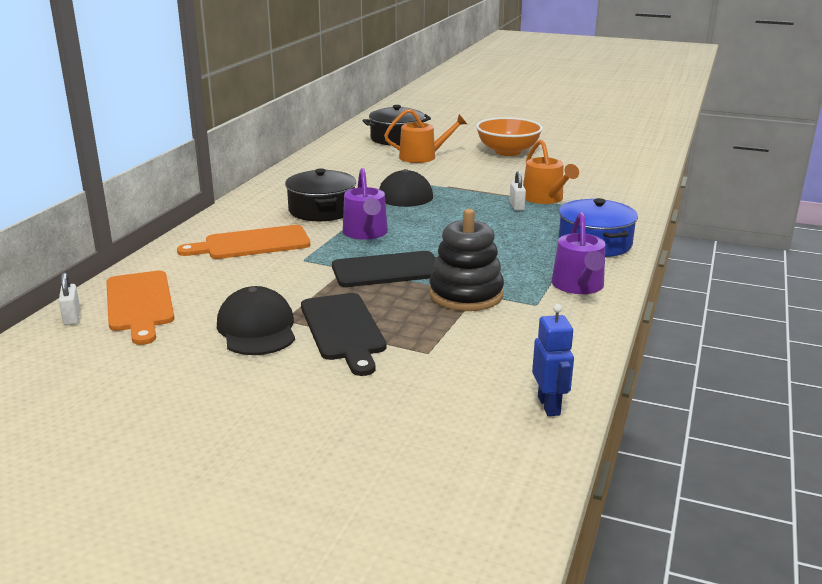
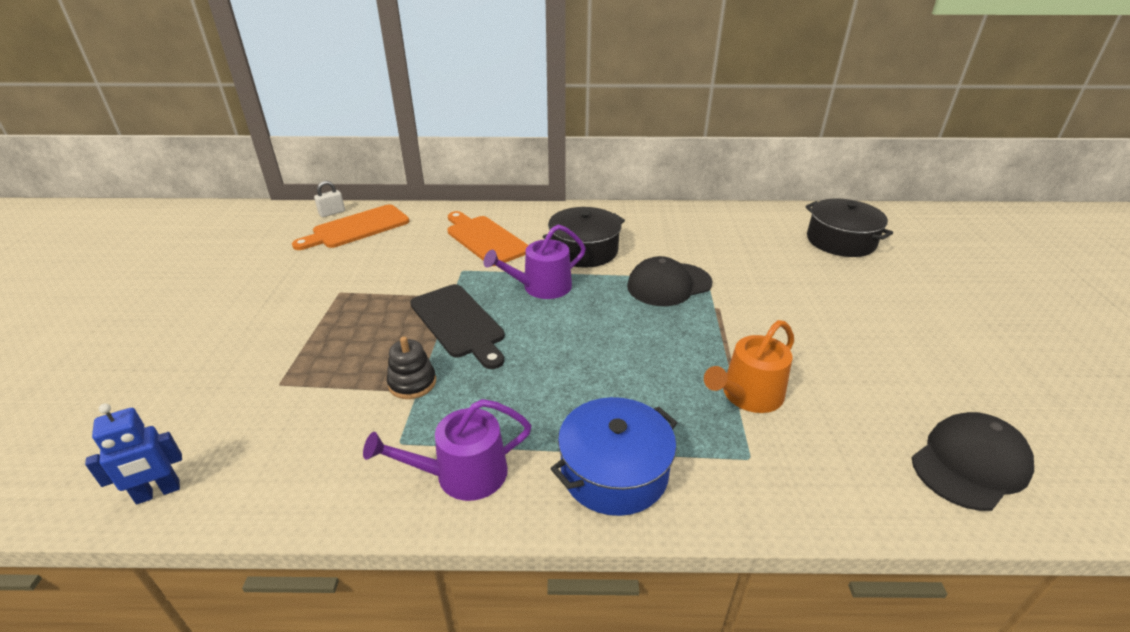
camera: 70 degrees right, 10 degrees up
(257, 329) = (321, 284): black cap -> black cap (970, 464)
(343, 330) = (322, 326): black cutting board -> none
(422, 157) = (798, 270): orange watering can -> none
(466, 294) = (412, 383): black stacking toy -> black stacking toy, size x0.58
(507, 152) = (900, 329): orange bowl -> none
(516, 206) = (696, 374): white padlock -> none

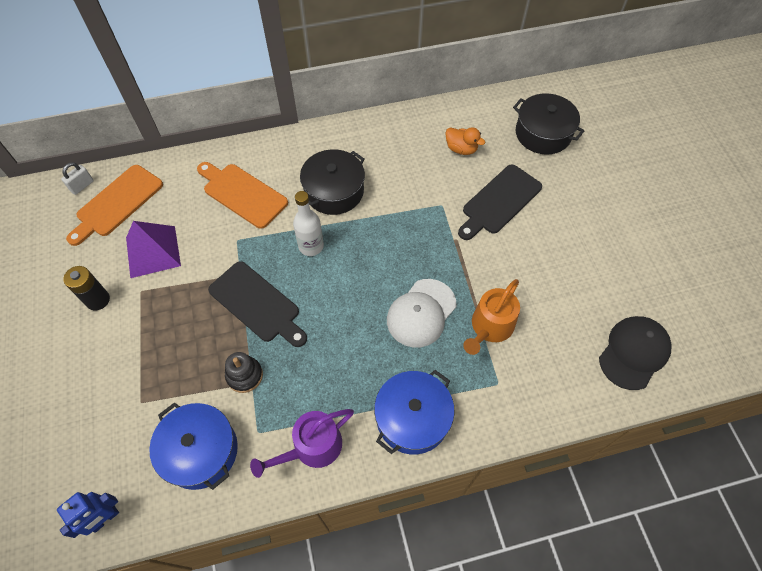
camera: 15 degrees left, 25 degrees up
(291, 291) = (98, 300): none -> black battery
(318, 446) = (200, 451): none -> blue pot
(370, 265) = (153, 251): none -> purple pyramid
(541, 287) = (311, 246): purple watering can -> white bottle
(656, 365) = (421, 313): none -> white cap
(669, 284) = (413, 220): black cap -> none
(739, 240) = (461, 149): none -> orange duck
(779, 285) = (499, 201): none -> black cutting board

